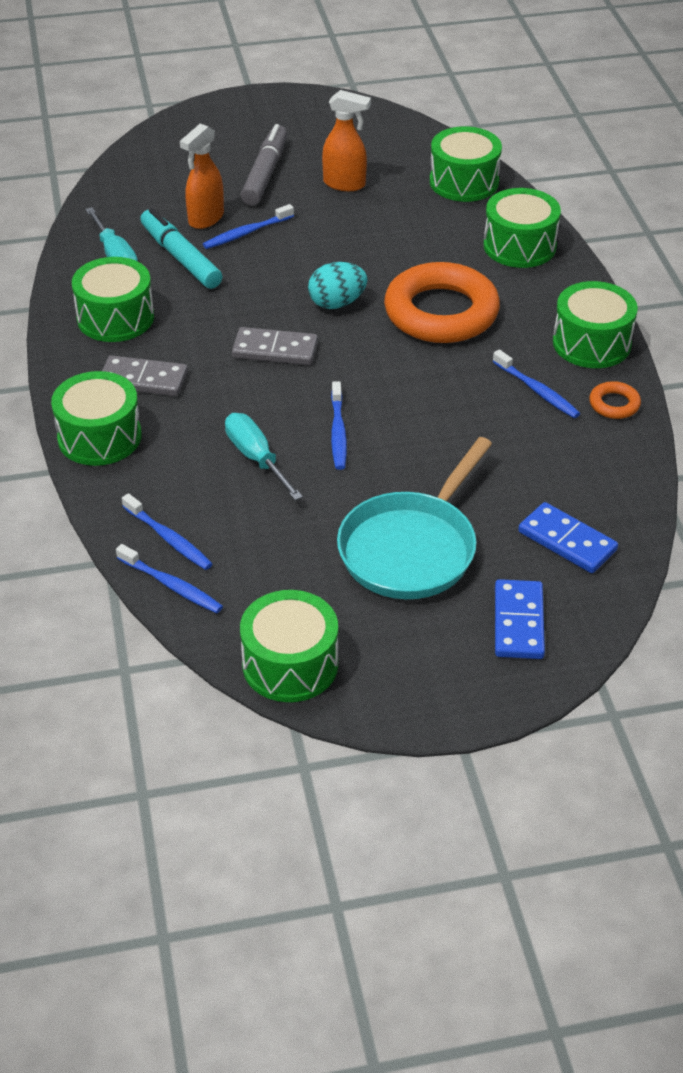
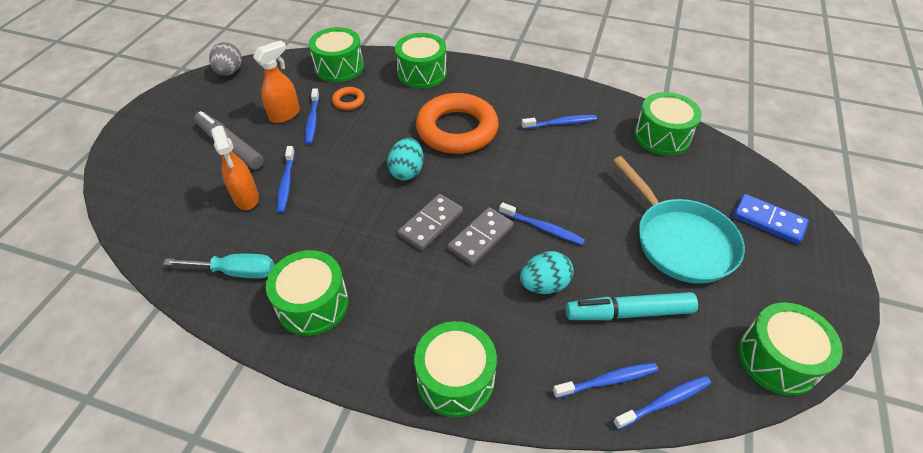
camera: 60 degrees left, 5 degrees up
(143, 380) = (405, 317): grey domino -> grey domino (480, 238)
(181, 258) = (278, 232): turquoise marker -> turquoise marker (629, 313)
(256, 458) = (544, 285): turquoise screwdriver -> turquoise egg
(354, 206) = (312, 120): none -> blue toothbrush
(375, 115) = (230, 72): none -> grey egg
(567, 541) = (702, 169): blue domino -> none
(591, 343) = (533, 85): green drum -> green drum (662, 136)
(614, 404) = (592, 100): orange ring -> orange ring (348, 101)

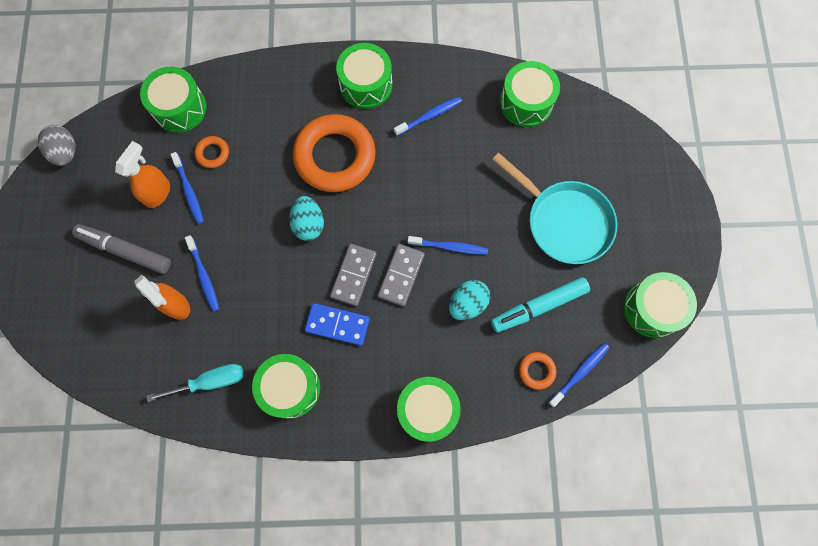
camera: 20 degrees left, 25 degrees up
(422, 73) = (270, 89): green drum -> green drum (366, 85)
(607, 380) = (536, 371): blue toothbrush -> orange ring
(768, 221) = (631, 175): blue domino -> blue domino (337, 324)

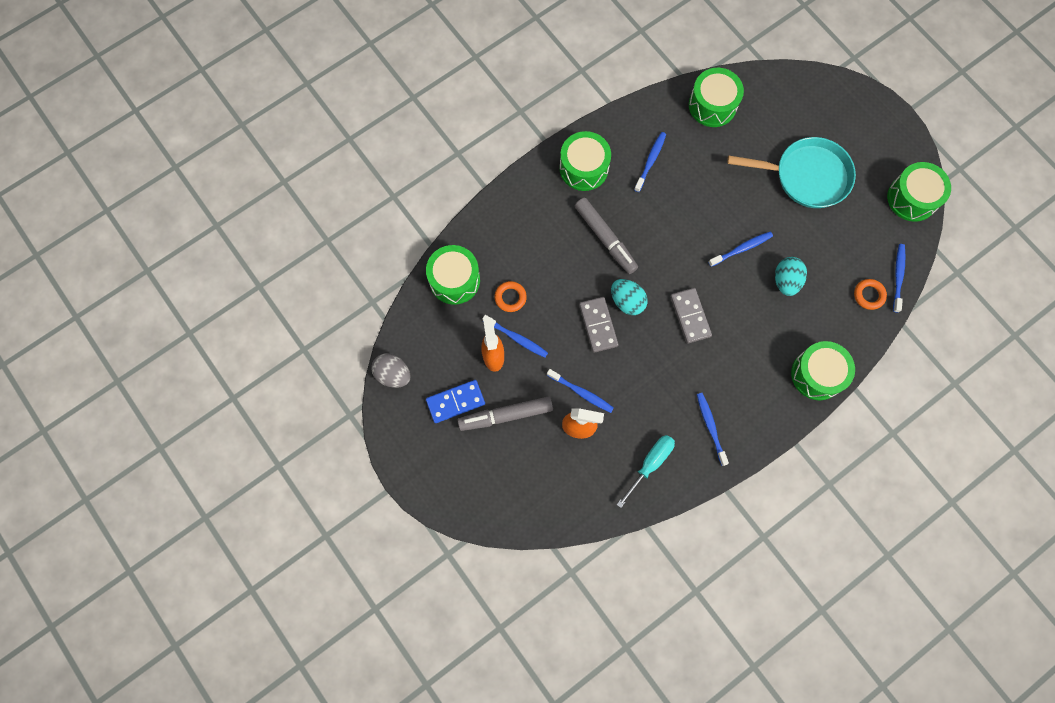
camera: 35 degrees left, 0 degrees up
(290, 388) = (710, 427): green drum -> blue toothbrush
(335, 157) = (605, 238): orange ring -> grey marker
(337, 324) = (707, 359): blue domino -> blue domino (455, 402)
(401, 275) = (724, 293): grey domino -> grey domino (598, 325)
(539, 306) = (836, 249): turquoise marker -> none

